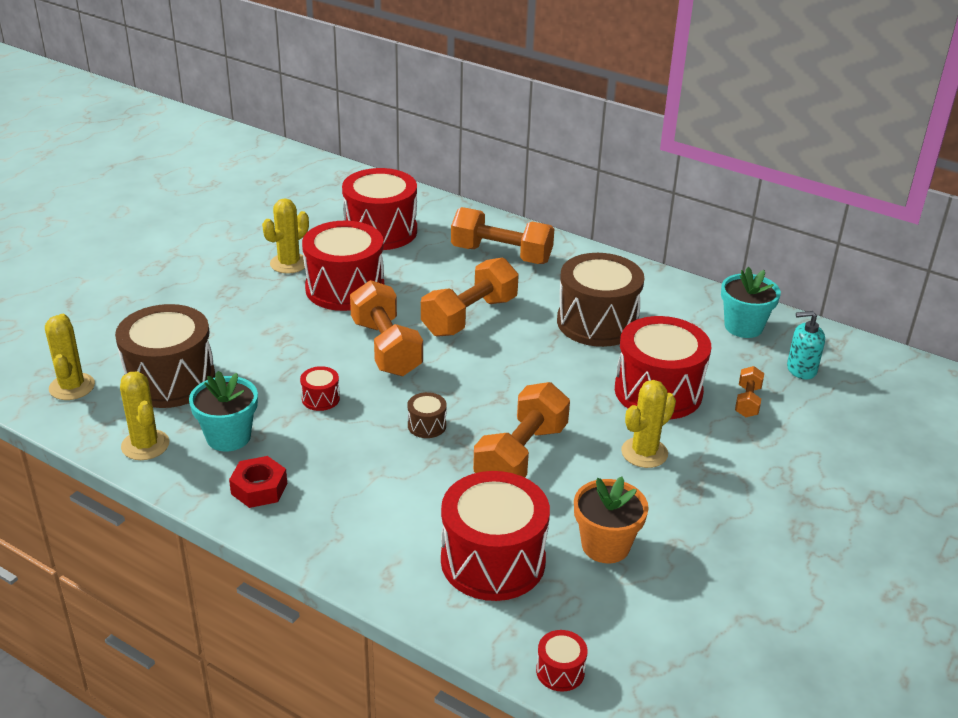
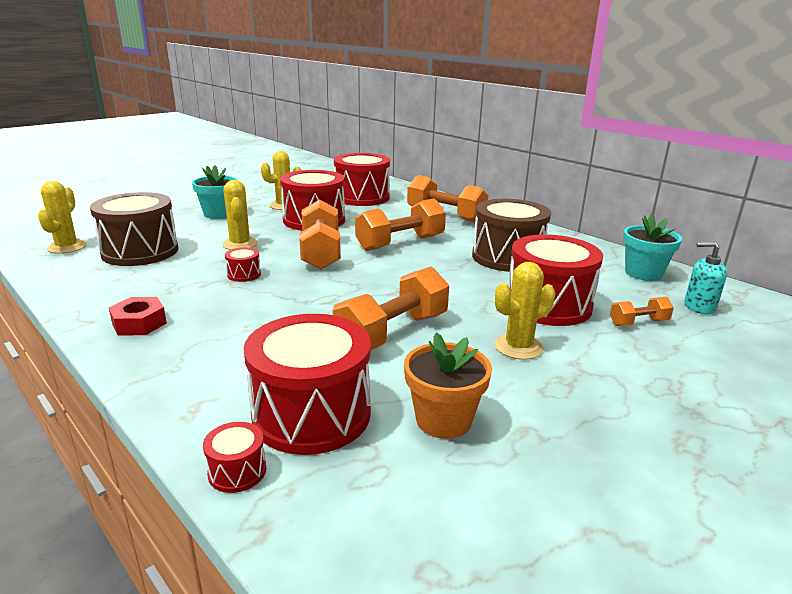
camera: 15 degrees right, 10 degrees down
(145, 445) = (80, 284): yellow cactus -> yellow cactus (240, 244)
(228, 437) = (149, 288): turquoise flower pot -> turquoise flower pot (218, 214)
(427, 425) = (319, 301): brown drum -> none
(560, 671) = (319, 552): red drum -> red drum (237, 471)
(747, 401) = (638, 323): orange dumbbell -> orange dumbbell turned 45 degrees clockwise

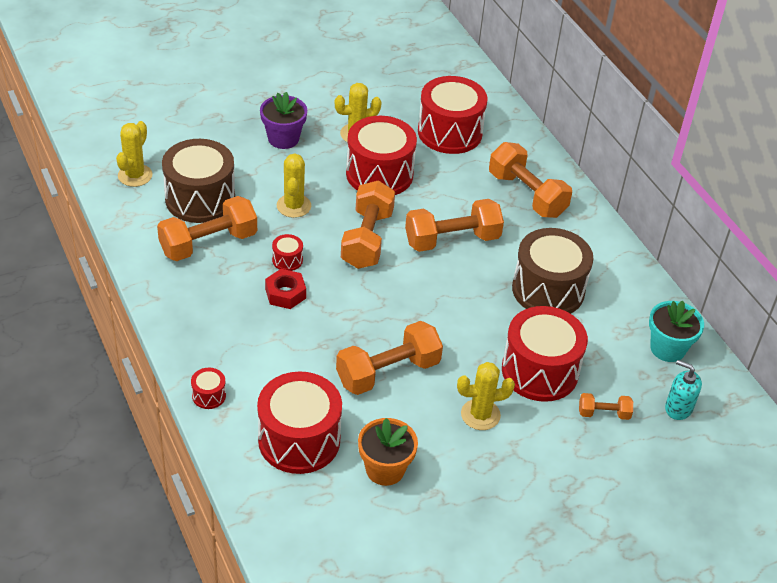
camera: 15 degrees right, 20 degrees up
(139, 323) = (193, 310): red nut -> red nut (285, 293)
(153, 276) = (208, 243): none -> orange dumbbell
(218, 214) = (283, 138): turquoise flower pot -> purple flower pot
(237, 471) = (242, 472): red drum -> red drum (209, 395)

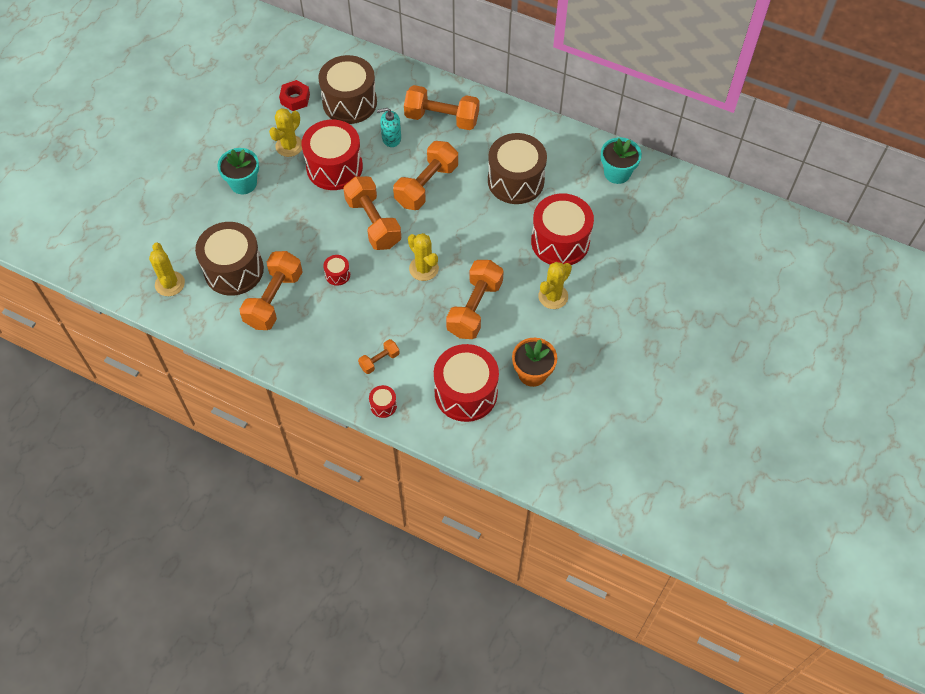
camera: 35 degrees left, 15 degrees up
(283, 138) = (243, 183): purple flower pot -> turquoise flower pot
(285, 293) = (360, 300): red nut -> red nut (295, 99)
(294, 206) = (302, 231): yellow cactus -> yellow cactus (423, 268)
(450, 132) = (349, 102): red drum -> brown drum
(603, 413) = (619, 244): orange dumbbell -> orange dumbbell (379, 360)
(678, 408) = (655, 209): turquoise soap dispenser -> turquoise soap dispenser (391, 138)

